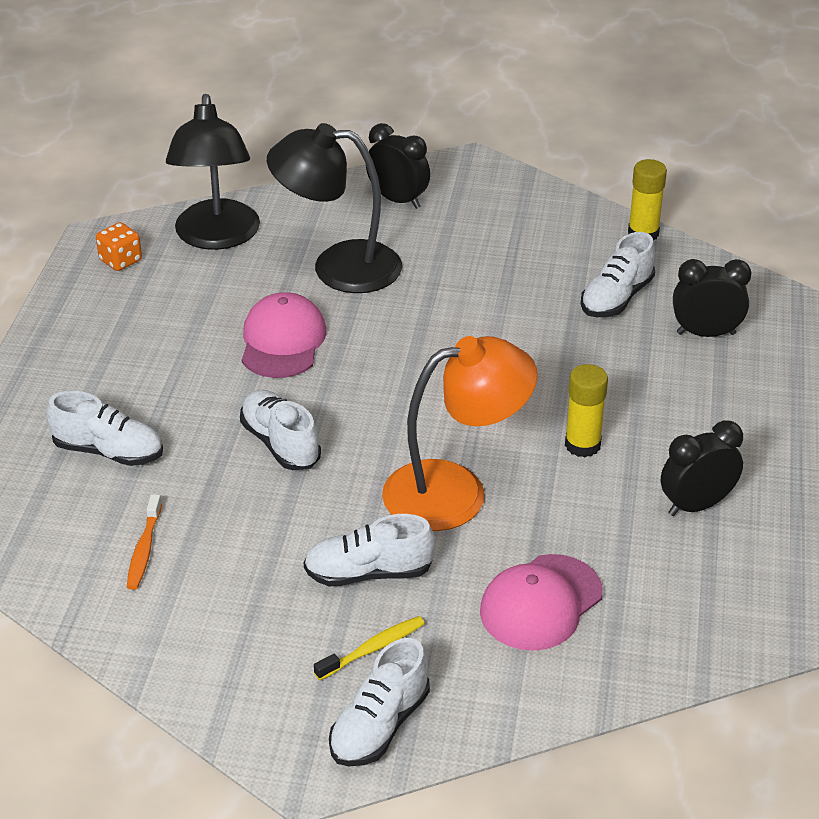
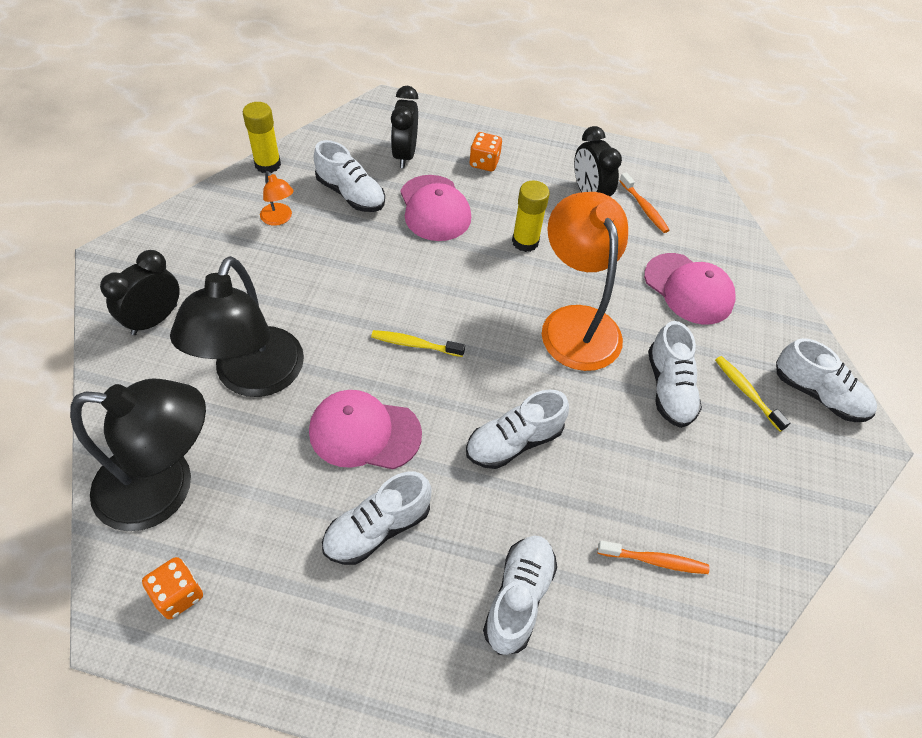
camera: 90 degrees left, 15 degrees up
(179, 359) = (377, 528): none -> white shoe
(398, 365) = (415, 344): none -> yellow toothbrush
(557, 253) = (279, 219): none -> orange lamp
(616, 365) = (434, 208): none -> pink cap
(690, 563) = (644, 208): none -> orange toothbrush
(721, 403) = (484, 163): none -> orange dice

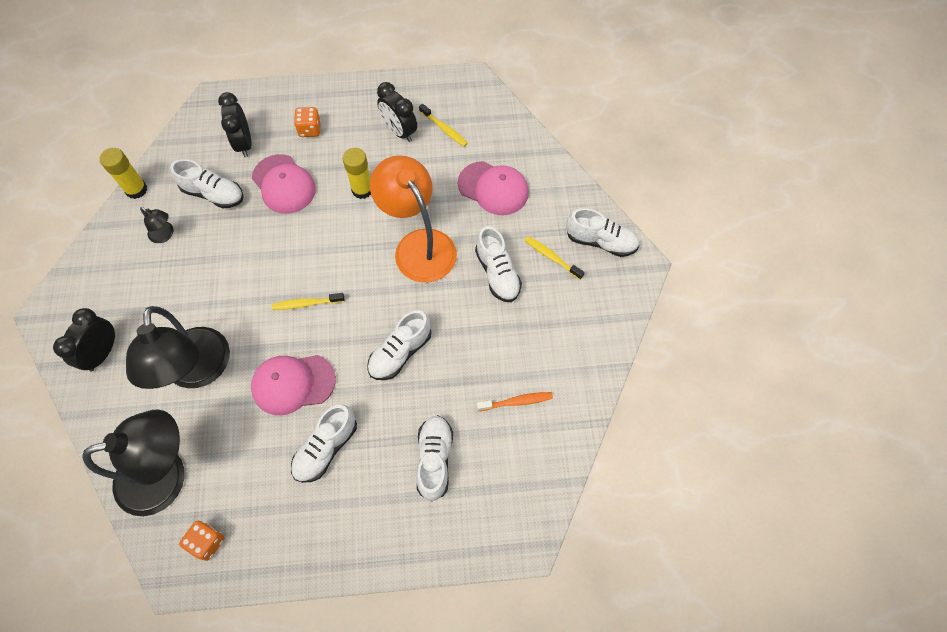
camera: 15 degrees left, 10 degrees up
(279, 219) = (165, 235): orange lamp -> black lamp
(644, 208) = (444, 129): orange toothbrush -> yellow toothbrush

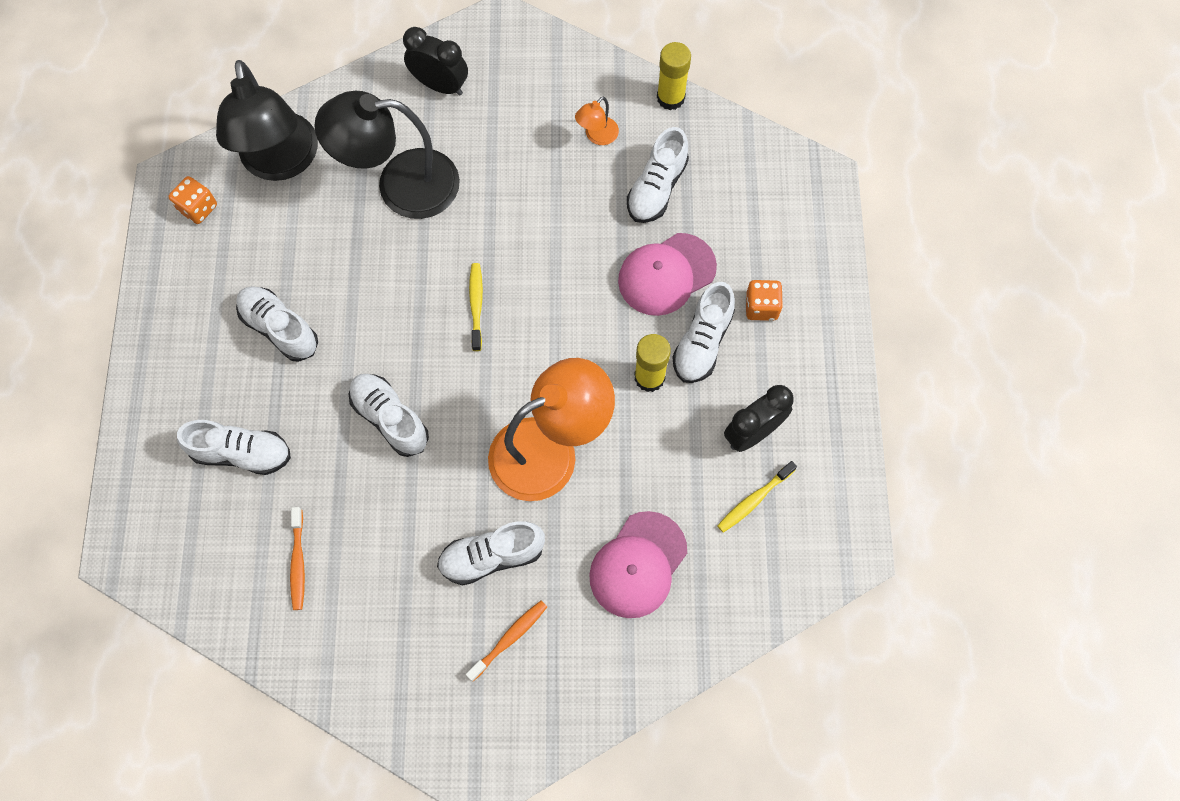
camera: 95 degrees right, 5 degrees up
(165, 235) = (597, 136): black lamp -> orange lamp
(244, 143) = (739, 222): black clock -> none
(293, 384) = (368, 291): pink cap -> none
(551, 257) = (509, 638): yellow toothbrush -> orange toothbrush
(600, 241) = (528, 718): white shoe -> white shoe (702, 342)

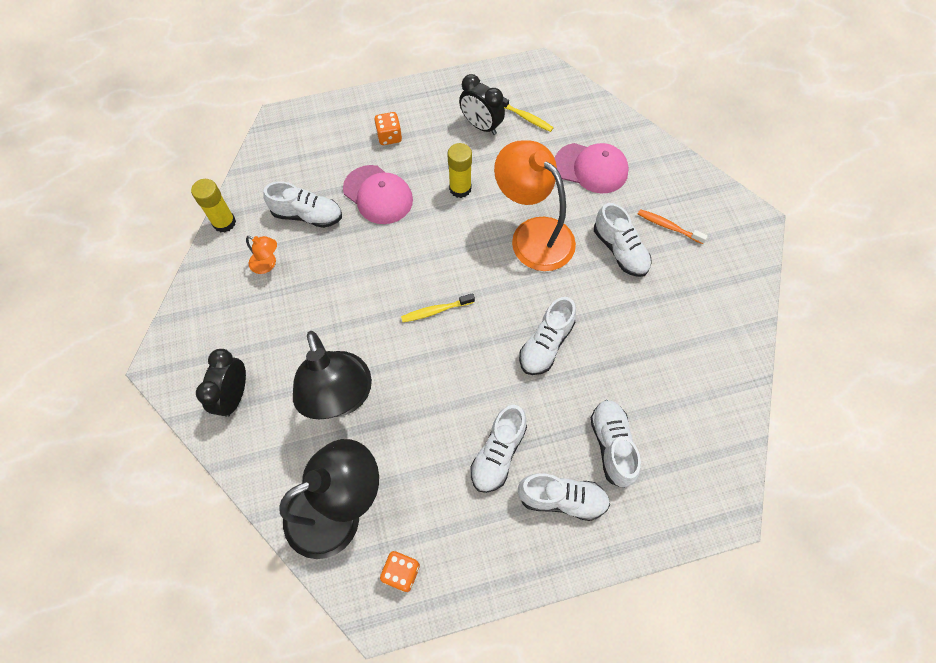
camera: 105 degrees left, 5 degrees down
(298, 562) = (676, 374): orange toothbrush -> none
(702, 342) = (425, 164): white shoe -> white shoe (562, 499)

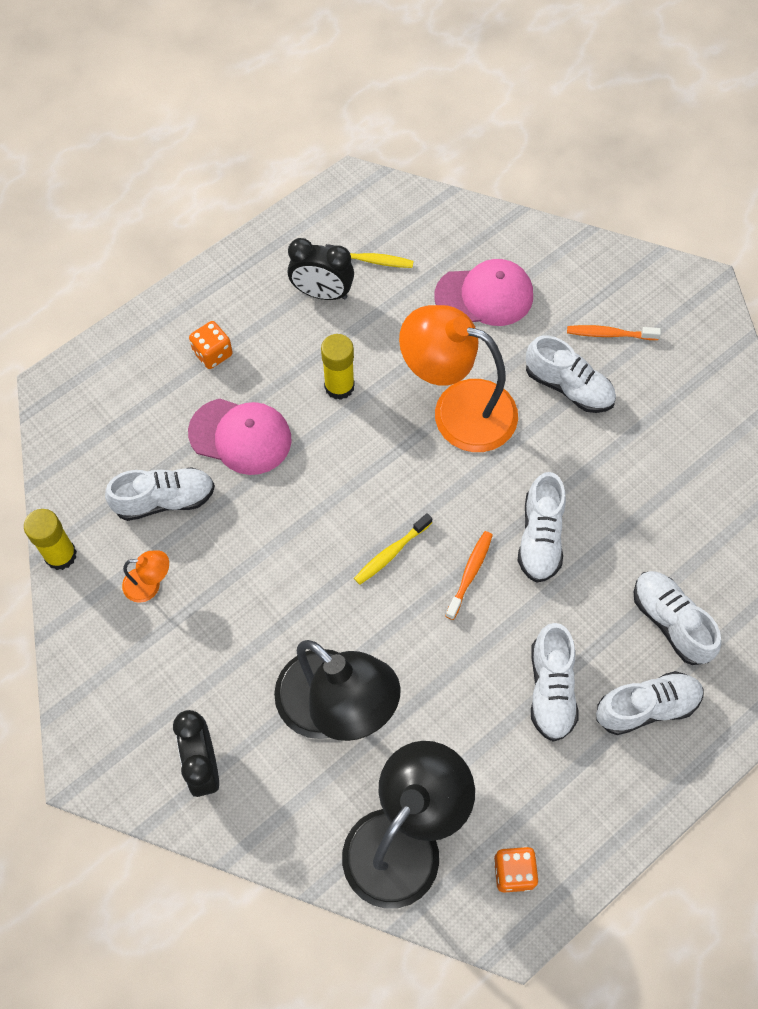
camera: 25 degrees left, 0 degrees up
(483, 347) = (470, 573): none -> orange toothbrush

